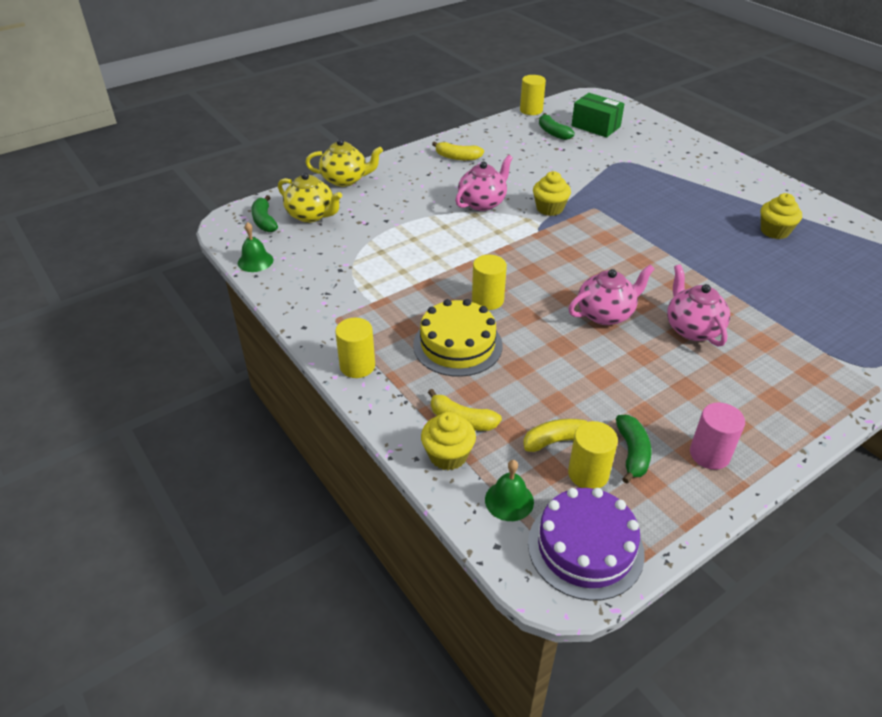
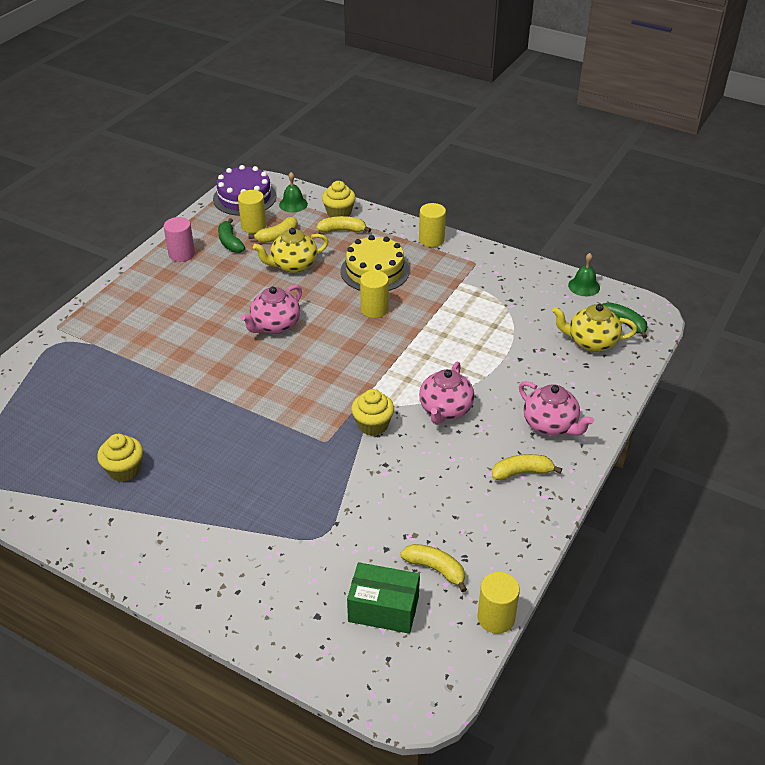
camera: 155 degrees right, 0 degrees up
(345, 180) = (607, 395): yellow teapot -> yellow teapot (293, 265)
(553, 133) = (435, 569): green banana -> yellow banana
(692, 329) = (202, 333): pink teapot -> pink teapot (550, 425)

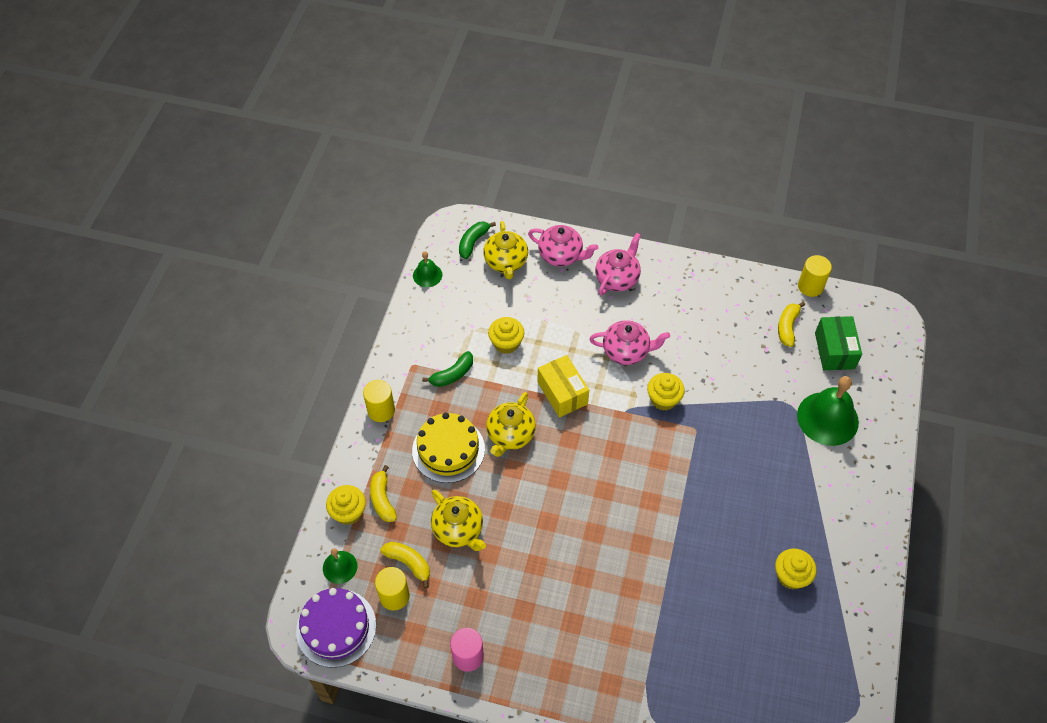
camera: 105 degrees left, 15 degrees up
(230, 242) = (432, 610): green banana -> green banana (452, 374)
(275, 325) = (561, 516): pink teapot -> pink teapot (561, 255)
(289, 566) = (827, 418): none -> green bell
(374, 309) = (510, 435): yellow cylinder -> yellow teapot
(409, 352) = (562, 393): none -> yellow box
(483, 325) = (506, 343): none -> yellow cupcake
(522, 472) = (675, 290): yellow banana -> none

